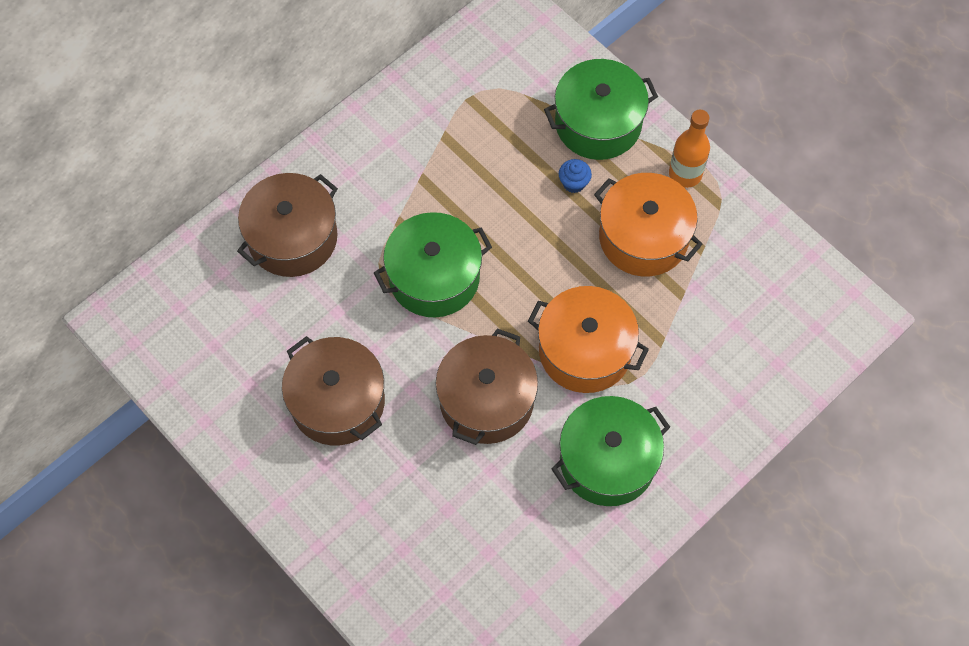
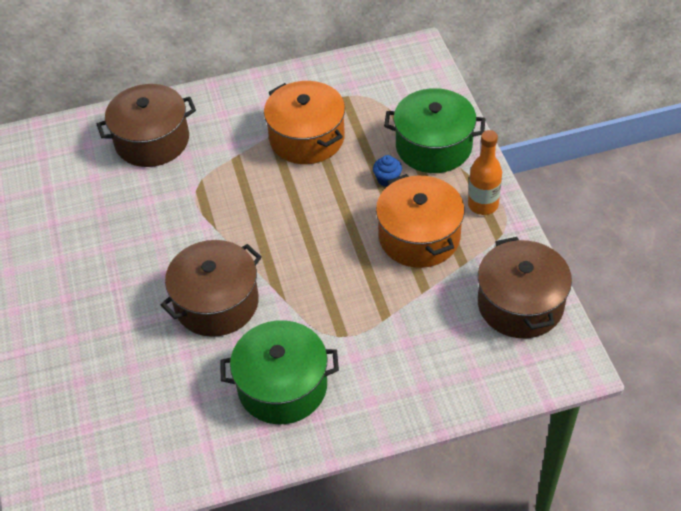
camera: 30 degrees right, 15 degrees down
(338, 401) = (106, 259): brown pot -> brown pot (520, 304)
(434, 277) = (236, 203): green pot -> none
(585, 351) = (318, 299): orange pot -> orange pot (306, 138)

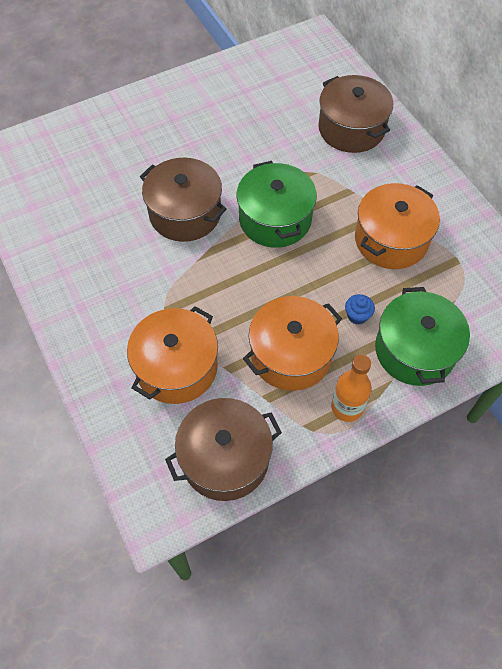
camera: 75 degrees right, 10 degrees up
(282, 386) = (107, 277): green pot -> green pot (275, 219)
(414, 332) = (176, 367): none -> orange pot

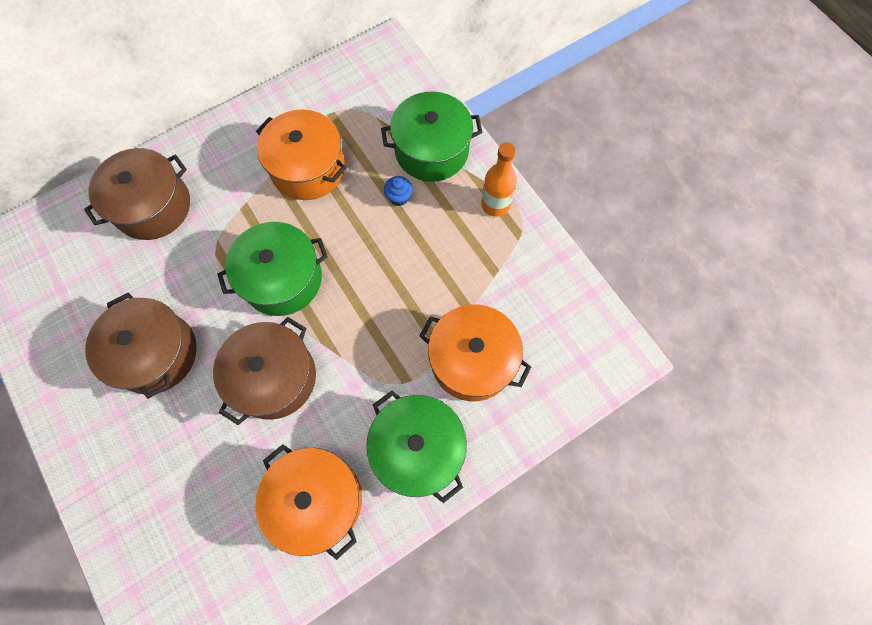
camera: 95 degrees left, 10 degrees up
(103, 315) = (417, 448): none -> green pot
(225, 458) = (560, 303): brown pot -> brown pot (156, 353)
(291, 354) = (447, 254): orange pot -> orange pot (317, 500)

